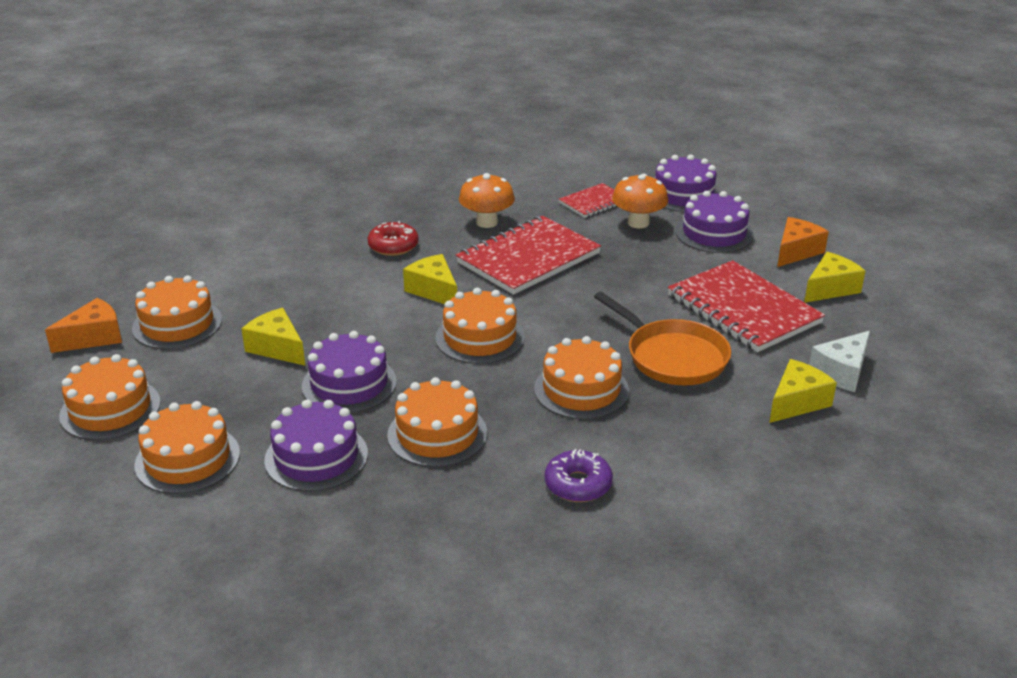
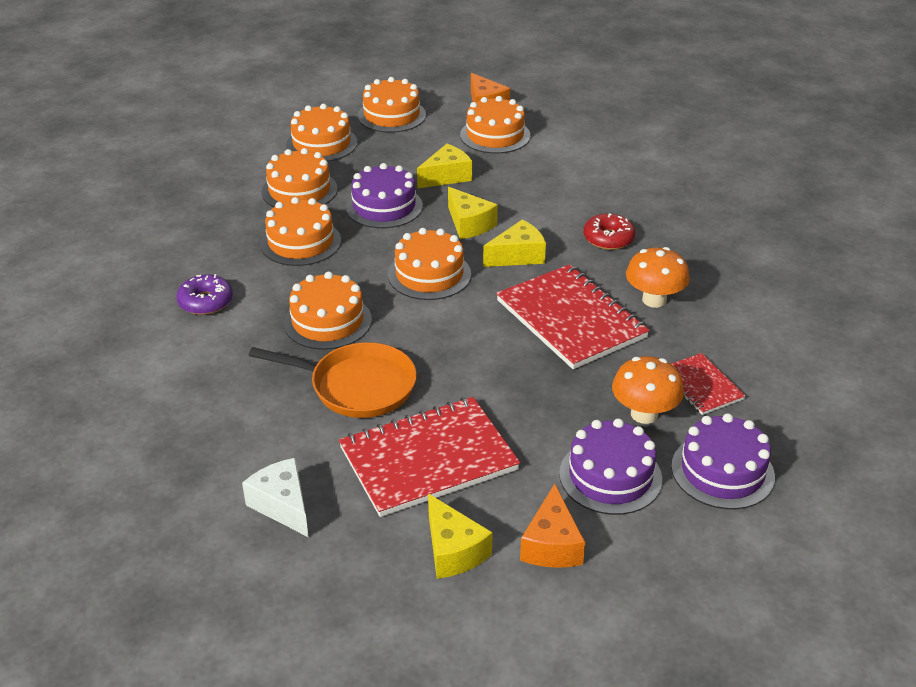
camera: 100 degrees right, 5 degrees up
(316, 457) = (299, 190): purple cake -> orange cake
(672, 357) = (357, 386): orange pan -> orange pan turned 135 degrees counterclockwise
(796, 251) = (551, 544): orange cheese -> orange cheese turned 45 degrees clockwise
(797, 402) = (248, 455): yellow cheese -> yellow cheese (469, 224)

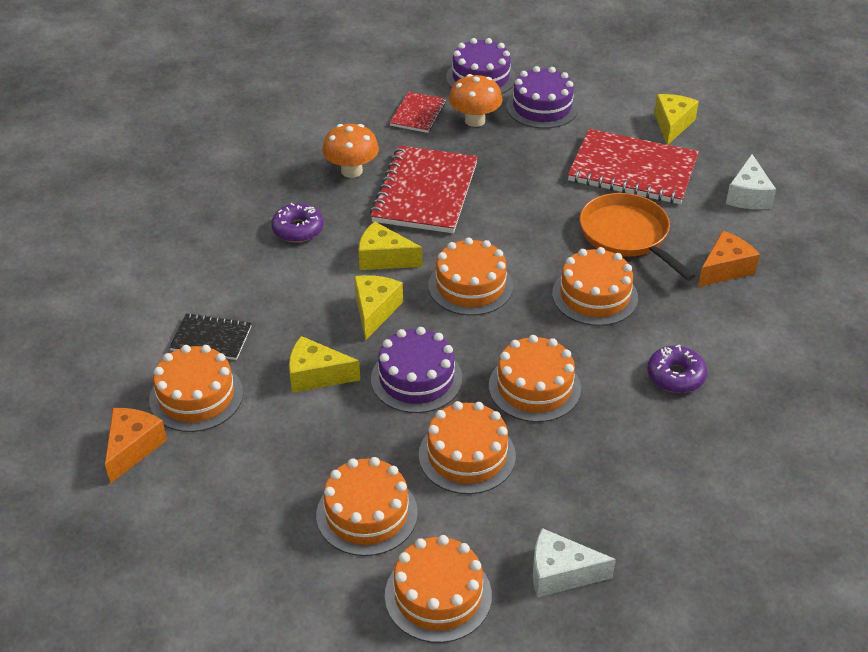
camera: 135 degrees left, 5 degrees up
(182, 174) = (560, 573): none -> white cheese
(391, 115) = (241, 506): orange cake -> orange cake (438, 595)
(539, 159) = (211, 338): none -> black notebook
(551, 544) = (617, 100): orange cheese -> orange cheese (725, 269)
(608, 238) = (298, 229): red donut -> purple donut

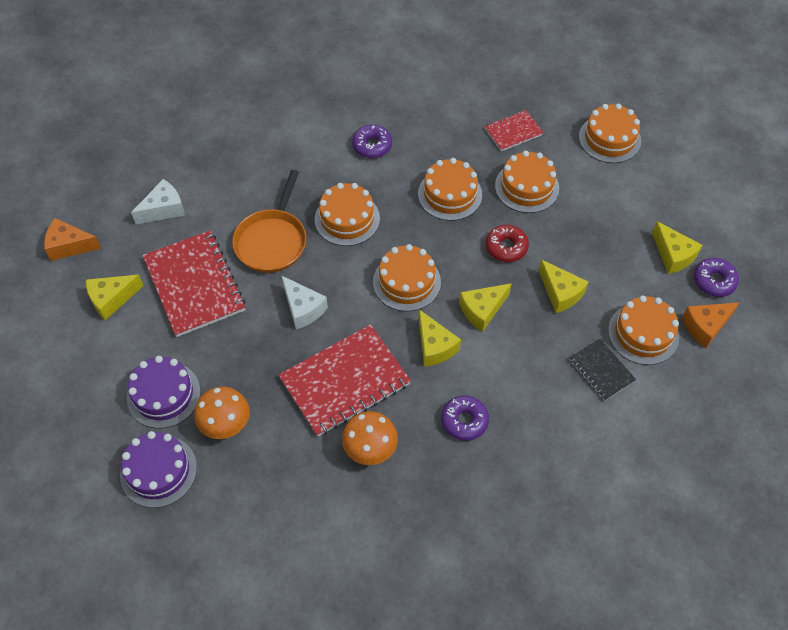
camera: 135 degrees left, 15 degrees up
(157, 504) = (714, 281): none -> purple donut
(228, 499) = (673, 255): none -> yellow cheese
(367, 514) = (607, 196): orange cake -> none
(416, 378) = (506, 247): purple cake -> red donut
(418, 114) = (255, 470): red notebook -> red notebook (513, 132)
(560, 573) = (545, 108): white cheese -> white cheese (303, 308)
(725, 269) = (255, 177): orange cheese -> orange cheese (69, 246)

